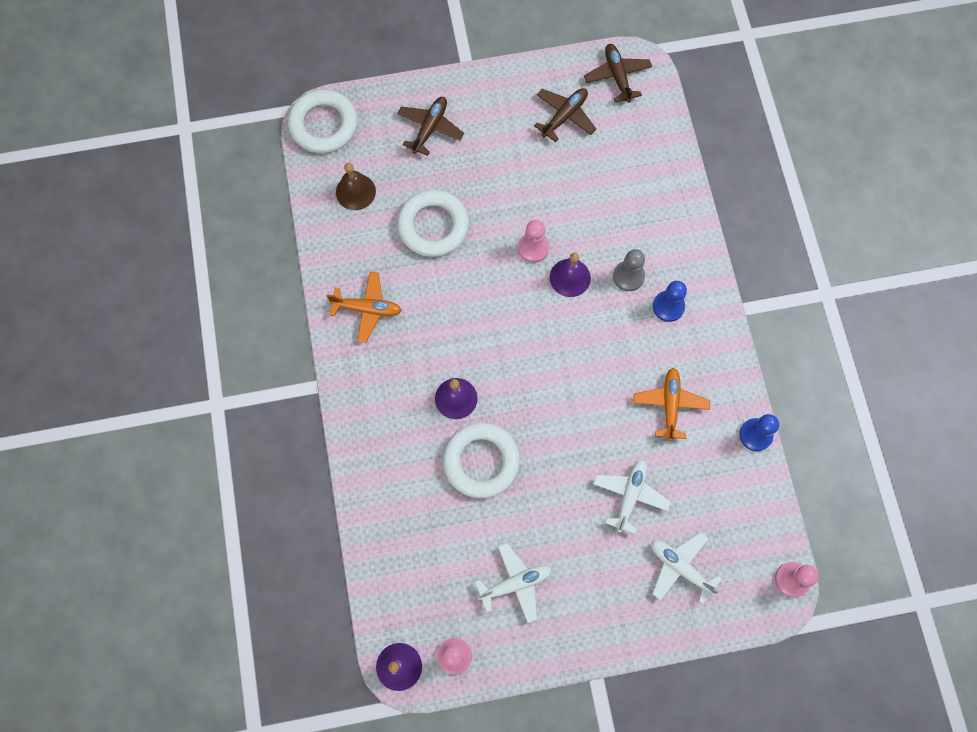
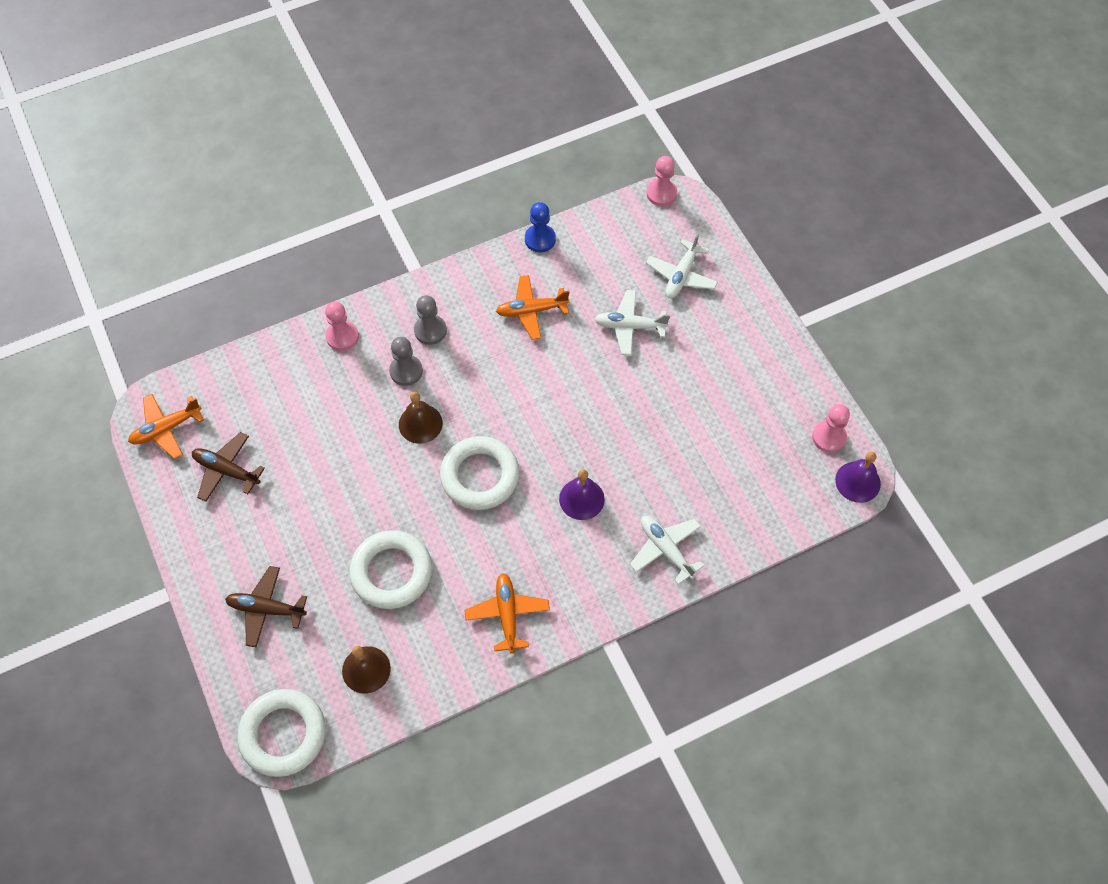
camera: 105 degrees left, 10 degrees down
(481, 461) = (639, 459): white ring -> white ring (480, 476)
(515, 583) = (745, 402): white plane -> white plane (666, 549)
(533, 248) = (395, 465): pink pawn -> pink pawn (342, 336)
(570, 277) = (420, 423): purple bell -> brown bell
(617, 76) = (166, 429): brown plane -> orange plane
(668, 306) = (430, 330): blue pawn -> grey pawn

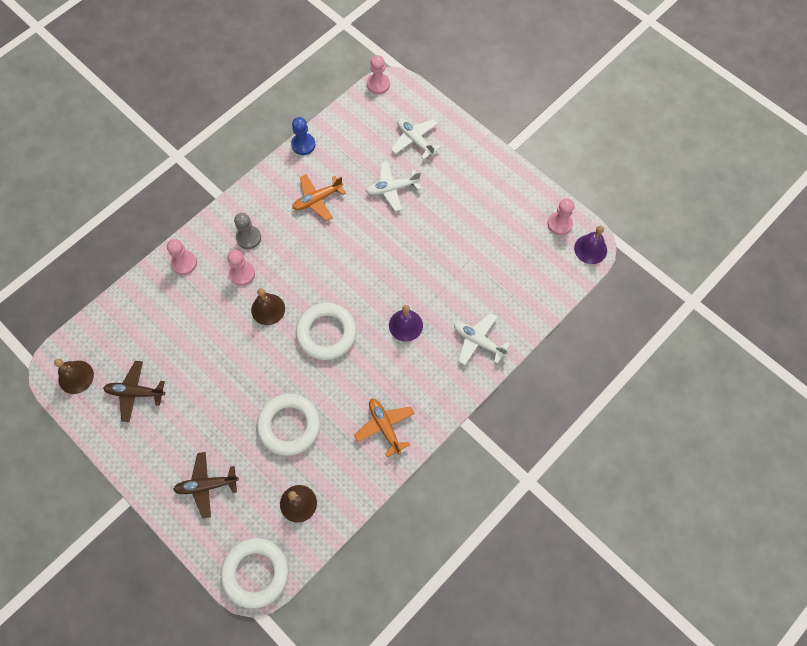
camera: 20 degrees left, 5 degrees up
(166, 429) = (76, 377): orange plane -> brown bell
(406, 371) = (242, 273): grey pawn -> pink pawn
(681, 275) = (415, 140): white plane -> white plane turned 135 degrees clockwise

